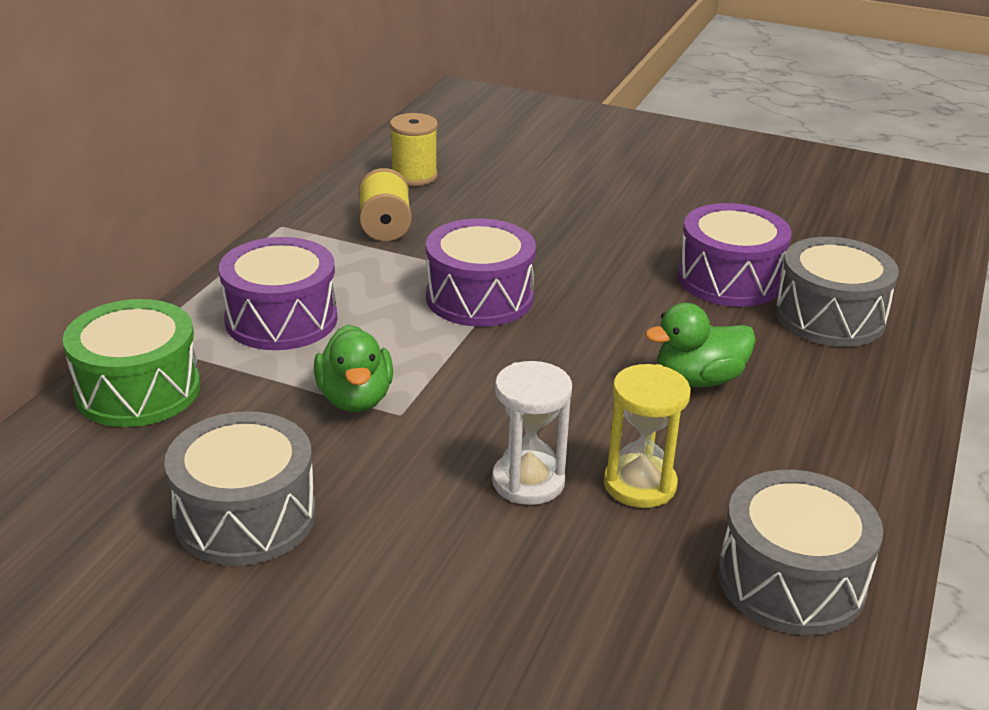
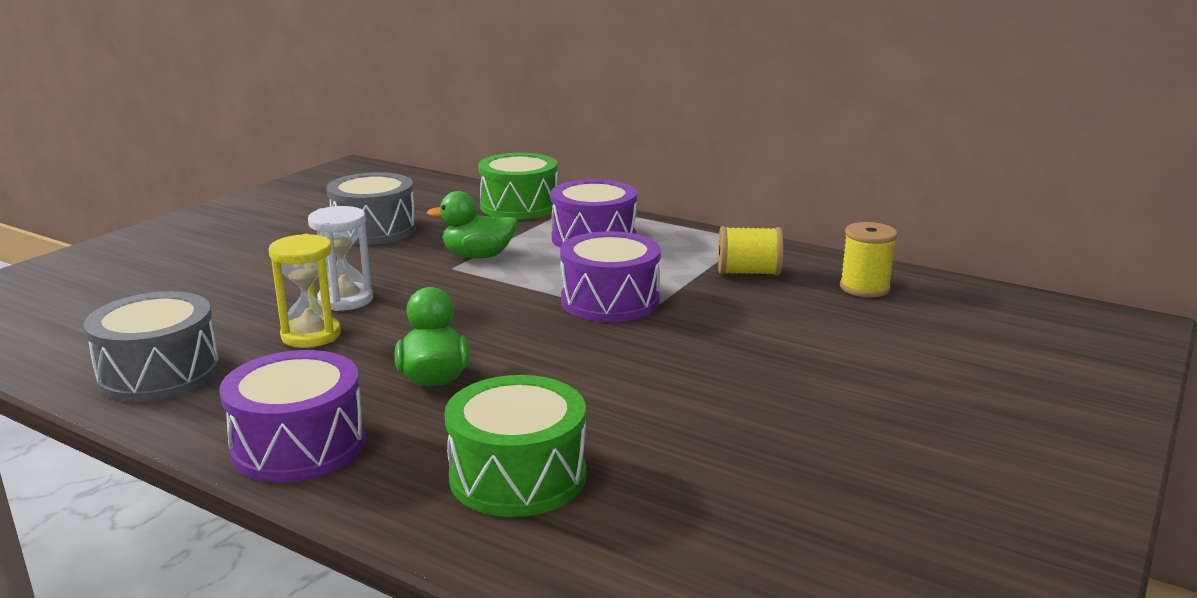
camera: 100 degrees right, 10 degrees down
(729, 279) = (621, 425): purple drum -> purple drum (298, 445)
(829, 317) = (518, 476): grey drum -> green drum

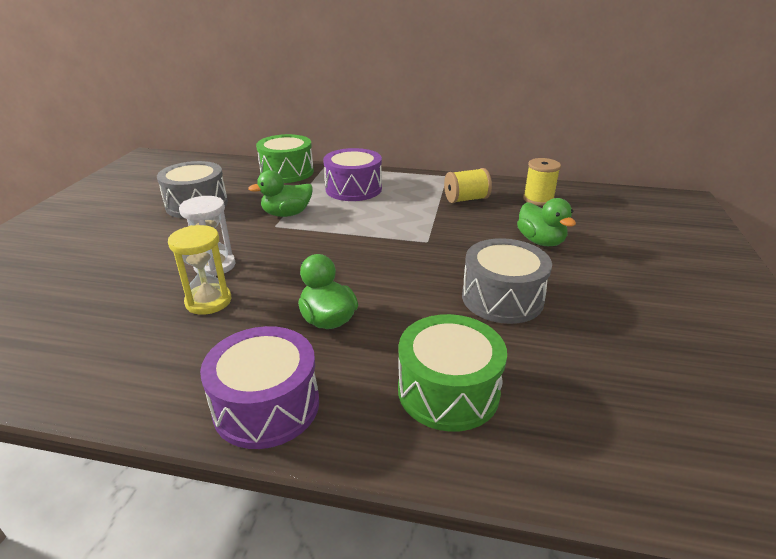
camera: 20 degrees left, 10 degrees up
(159, 374) = (102, 364): grey drum -> grey drum (502, 298)
(610, 301) = (399, 234): purple drum -> none
(811, 341) = (540, 241): none -> green duck

